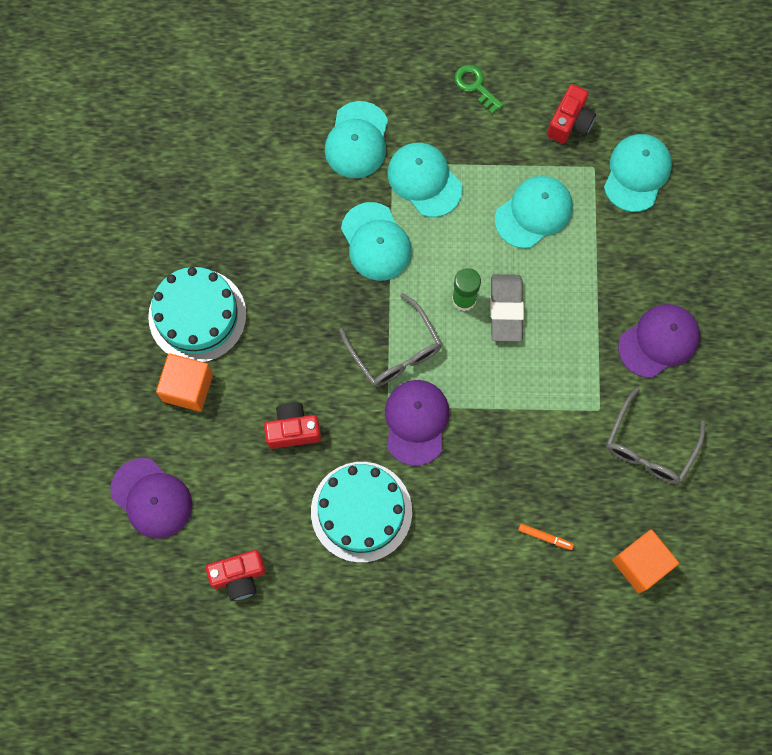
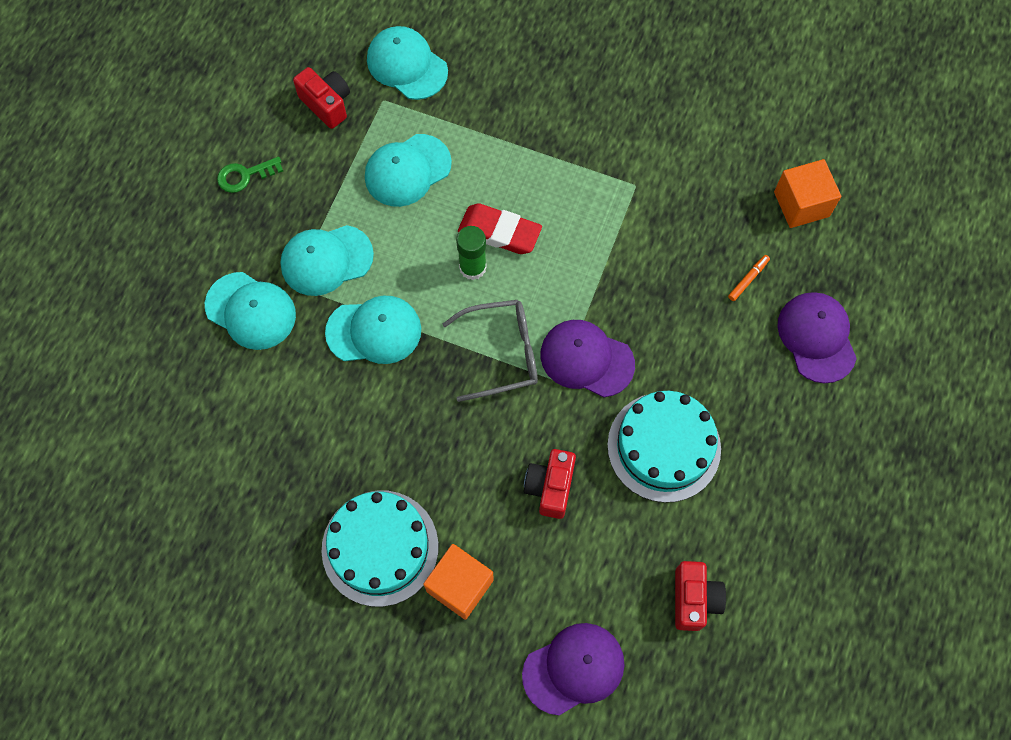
camera: 70 degrees left, 5 degrees down
(506, 309) = (499, 232): grey eraser -> red eraser
(534, 213) = (407, 170): turquoise cap -> turquoise cap turned 105 degrees counterclockwise
(649, 447) = (689, 155): grey glasses -> none
(659, 341) = (586, 109): purple cap -> purple cap (816, 338)

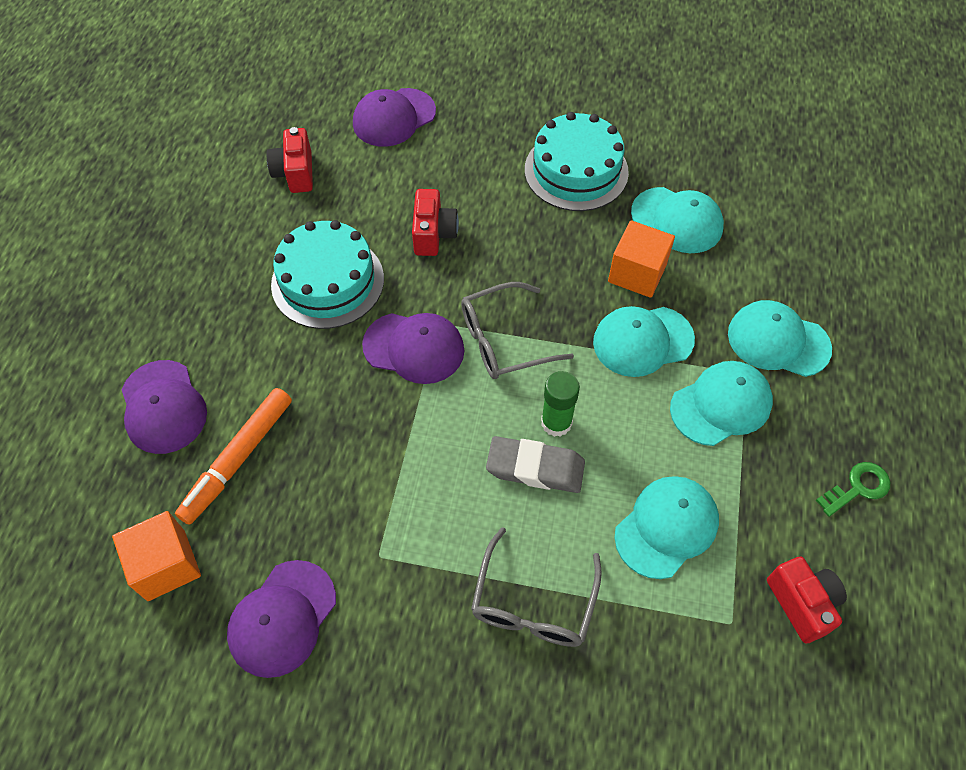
camera: 170 degrees right, 10 degrees down
(327, 104) = (802, 603): red camera -> red camera turned 150 degrees counterclockwise
(407, 65) = (718, 685): turquoise cap -> turquoise cap (677, 220)
(460, 585) = (499, 155): orange cube -> orange cube (637, 273)
(499, 232) = (535, 468): red eraser -> grey eraser
(523, 134) = (533, 603): none -> grey glasses
(711, 153) = (282, 618): none -> purple cap
(748, 279) = (238, 459): orange marker -> orange marker, size x2.27

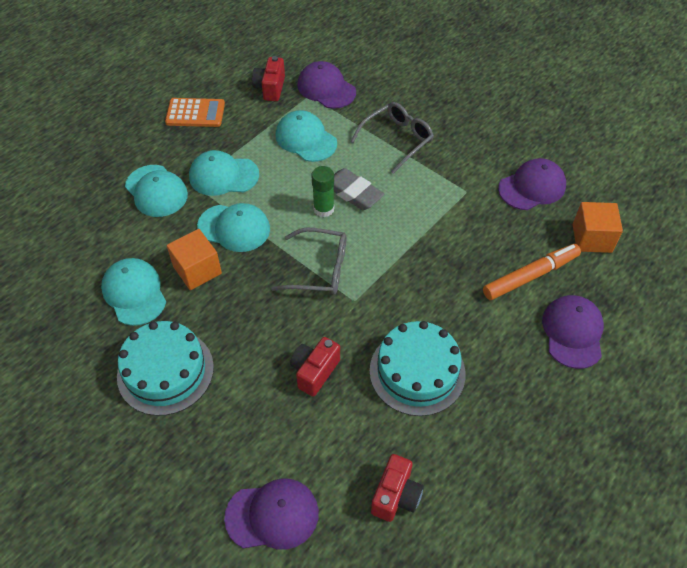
camera: 150 degrees left, 5 degrees down
(414, 348) = (382, 292): purple cap -> purple cap (326, 88)
(666, 527) = (306, 139): turquoise cap -> turquoise cap turned 60 degrees clockwise
(858, 487) = (195, 113): green key -> orange calculator

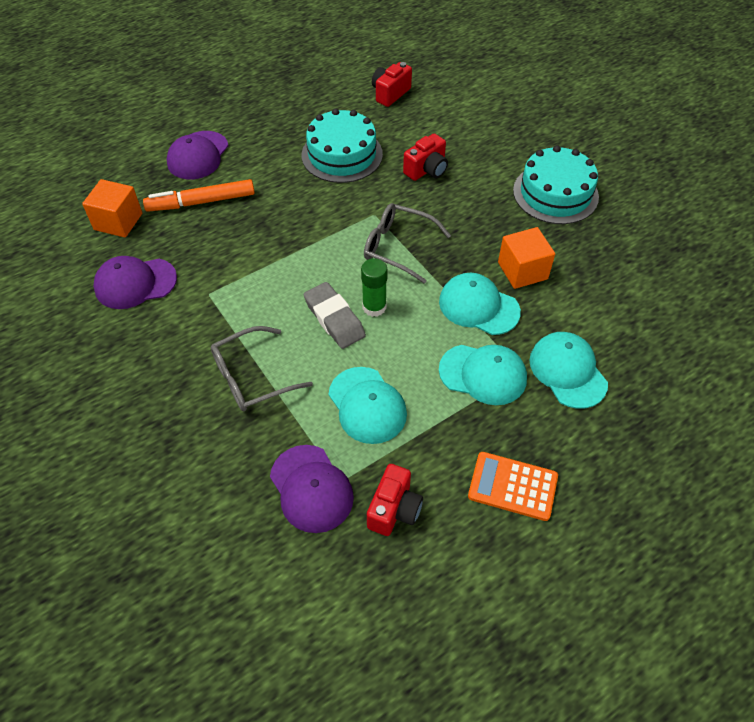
camera: 165 degrees left, 0 degrees up
(134, 293) = (587, 262): turquoise cap -> none
(272, 515) = (479, 99): purple cap -> none

